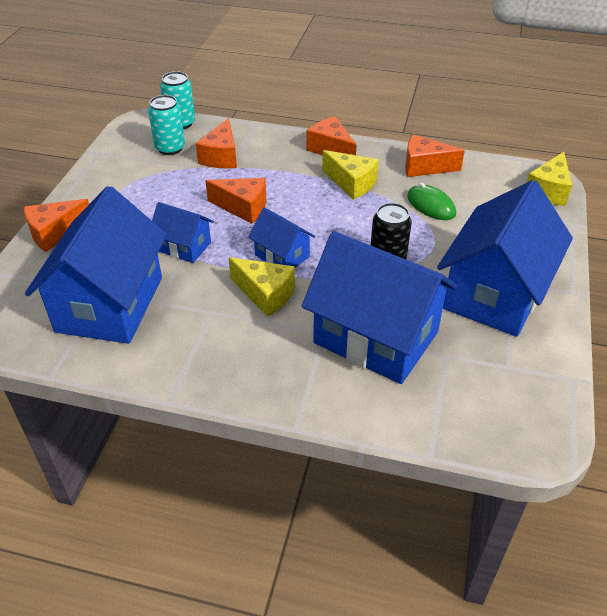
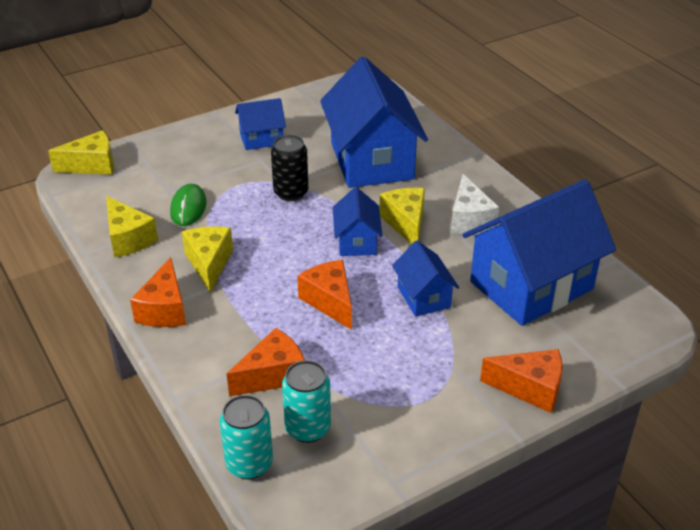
camera: 135 degrees left, 5 degrees down
(218, 333) = (469, 219): none -> white cheese
(424, 167) = (128, 239): orange cheese -> yellow cheese
(495, 293) = (261, 139): blue house -> blue house, size x0.49

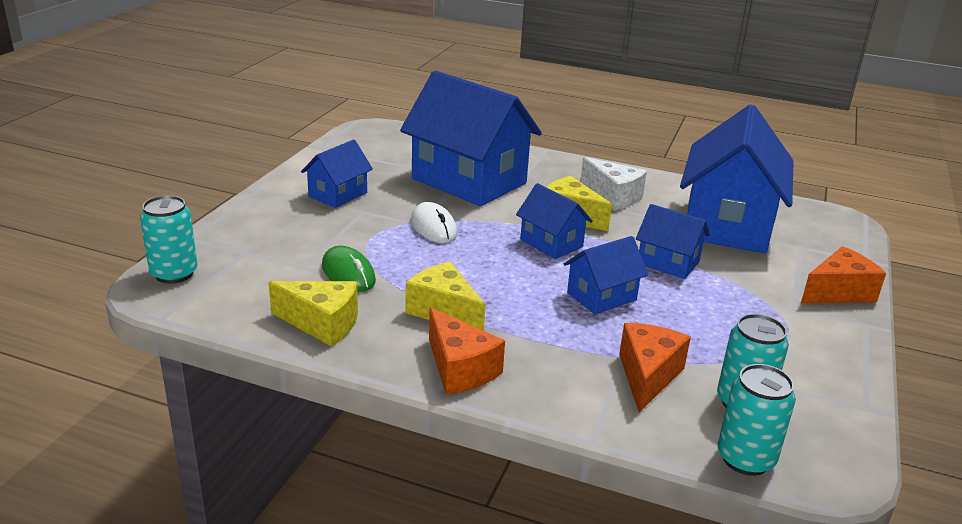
camera: 40 degrees left, 10 degrees down
(92, 165) = (174, 274): yellow cheese -> turquoise can
(291, 193) = (434, 227): black can -> white mouse
(329, 301) = (601, 296): orange cheese -> blue house

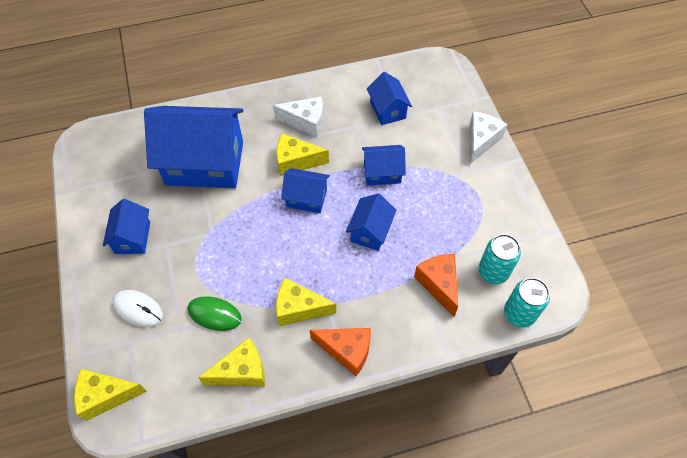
camera: 35 degrees left, 30 degrees up
(174, 274) = (106, 396): turquoise can -> yellow cheese
(434, 227) = (225, 230): white mouse -> white mouse (138, 309)
(727, 224) = (387, 110): blue house -> blue house, size x0.49
(838, 292) = (480, 141): orange cheese -> white cheese

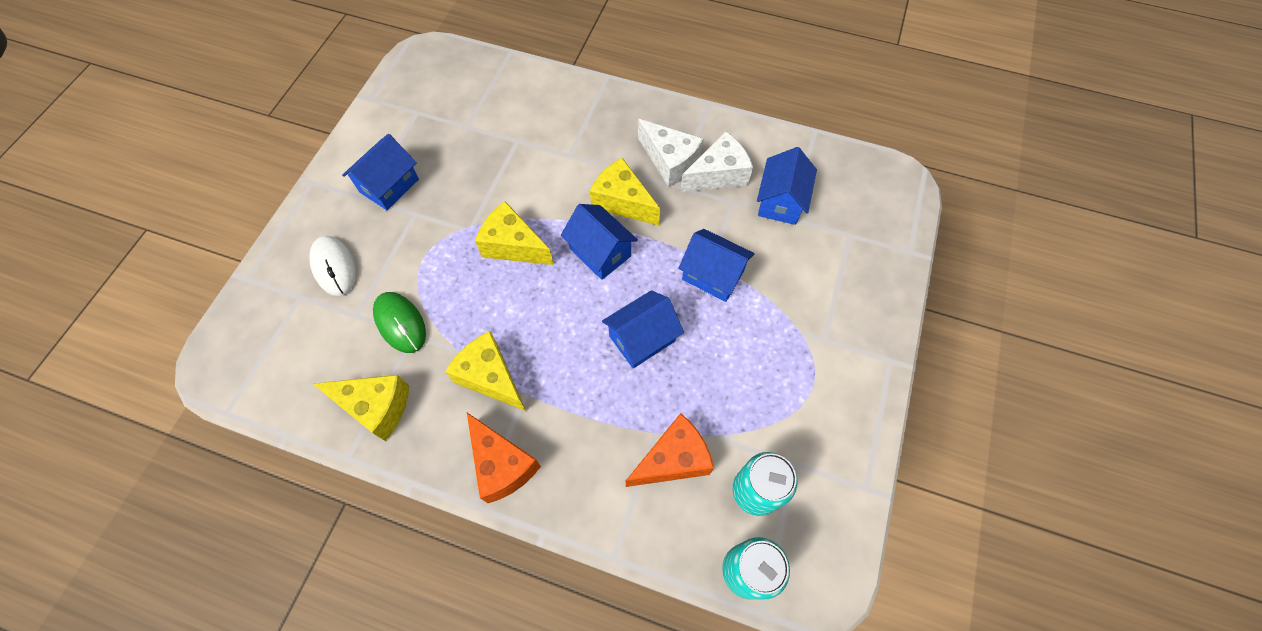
camera: 35 degrees right, 5 degrees up
(106, 396) = (234, 339): yellow cheese -> yellow cheese (513, 245)
(205, 163) = (523, 147): blue house -> none
(438, 284) = (673, 459): orange cheese -> orange cheese turned 45 degrees clockwise
(480, 141) = (873, 310): white cheese -> white cheese (718, 175)

